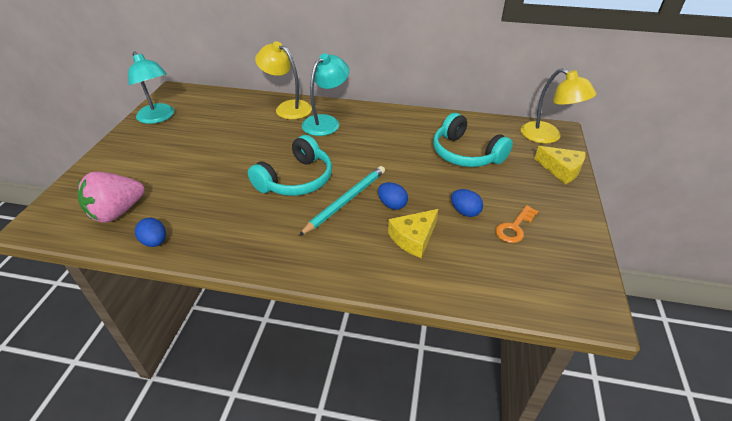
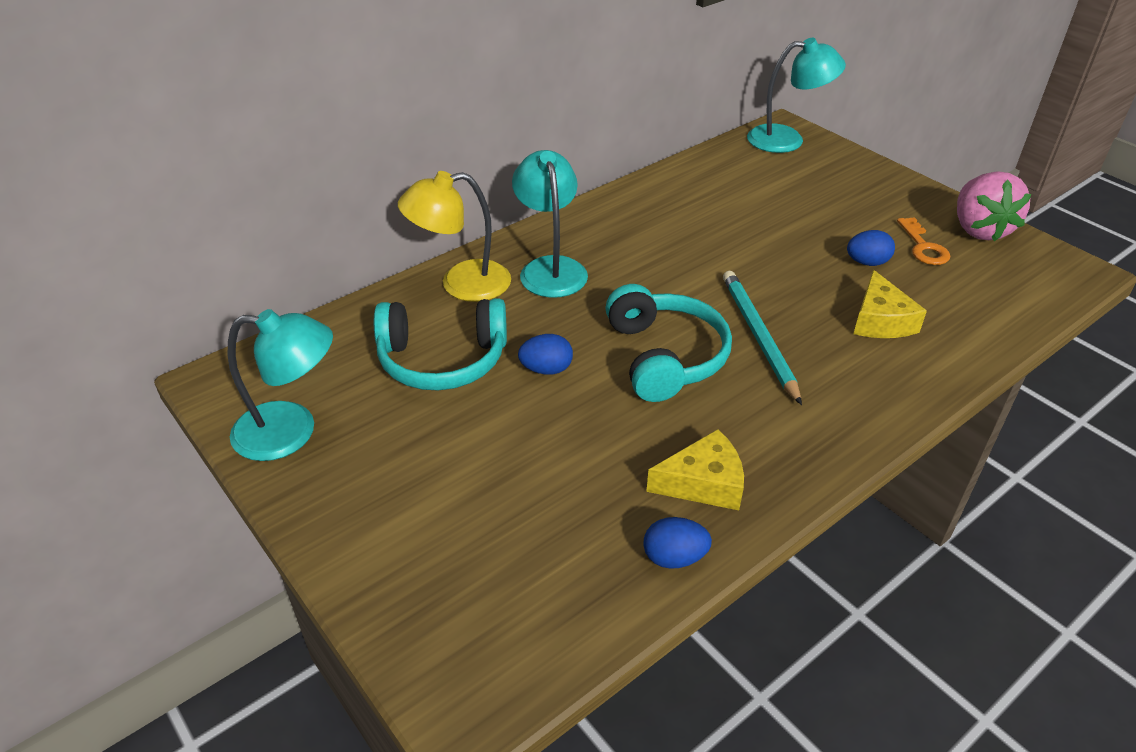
camera: 50 degrees left, 0 degrees up
(117, 212) = (546, 580): pink strawberry -> pink strawberry (979, 229)
(392, 205) = (803, 305): blue egg -> blue egg (546, 369)
(465, 154) = (758, 205): turquoise headphones -> turquoise headphones (442, 360)
(547, 136) = (787, 139): yellow lamp -> turquoise lamp
(561, 169) = (855, 166): yellow cheese -> yellow cheese (703, 483)

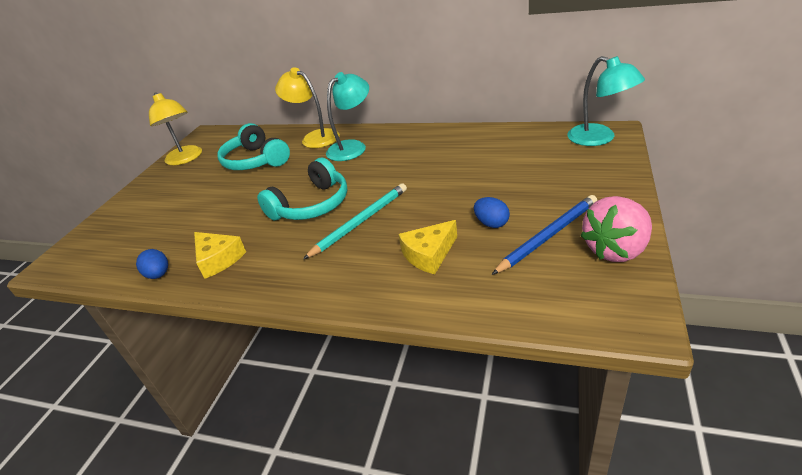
camera: 60 degrees right, 5 degrees down
(291, 431) = (186, 159): turquoise lamp -> yellow lamp
(546, 369) = (271, 183): blue egg -> none
(923, 246) = (548, 236): orange key -> blue pencil

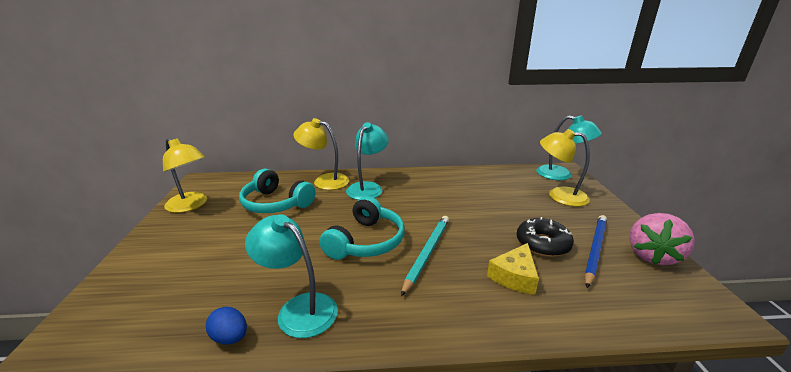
camera: 25 degrees left, 10 degrees down
(218, 259) = (298, 308): yellow cheese -> turquoise lamp
(491, 223) = (542, 244): blue egg -> black donut
(568, 166) = (559, 195): none -> yellow lamp

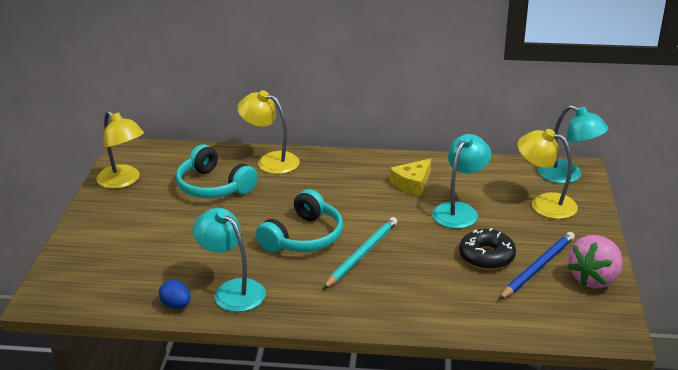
camera: 10 degrees right, 5 degrees up
(368, 187) = (319, 174): turquoise lamp -> turquoise lamp (459, 210)
(514, 276) = (438, 284): yellow cheese -> yellow cheese (412, 184)

